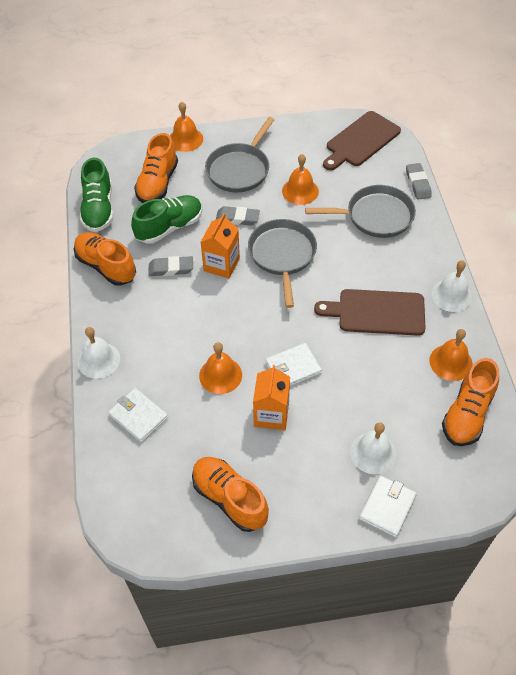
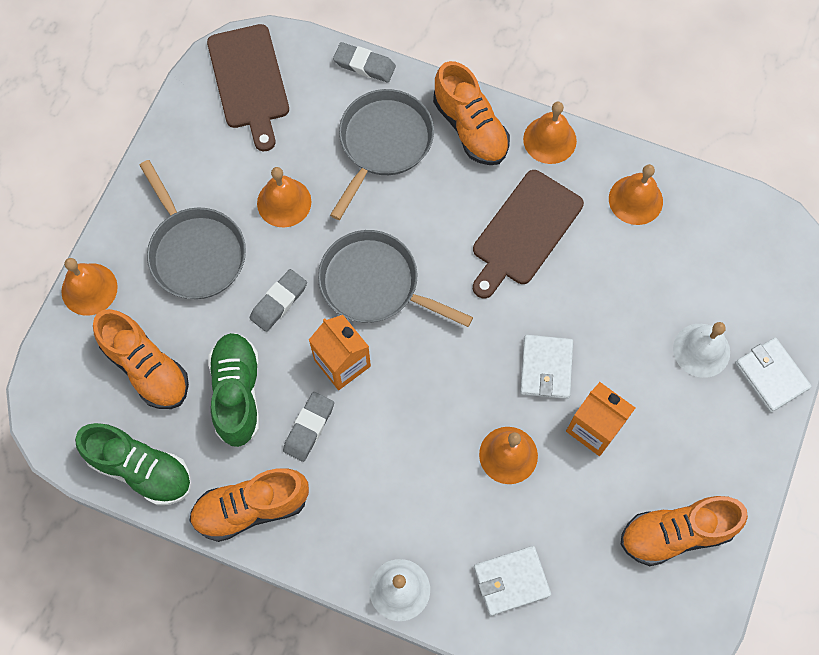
camera: 60 degrees left, 15 degrees up
(451, 295) = (549, 140): white bell -> orange bell
(467, 414) = (707, 227): orange shoe -> orange shoe (470, 128)

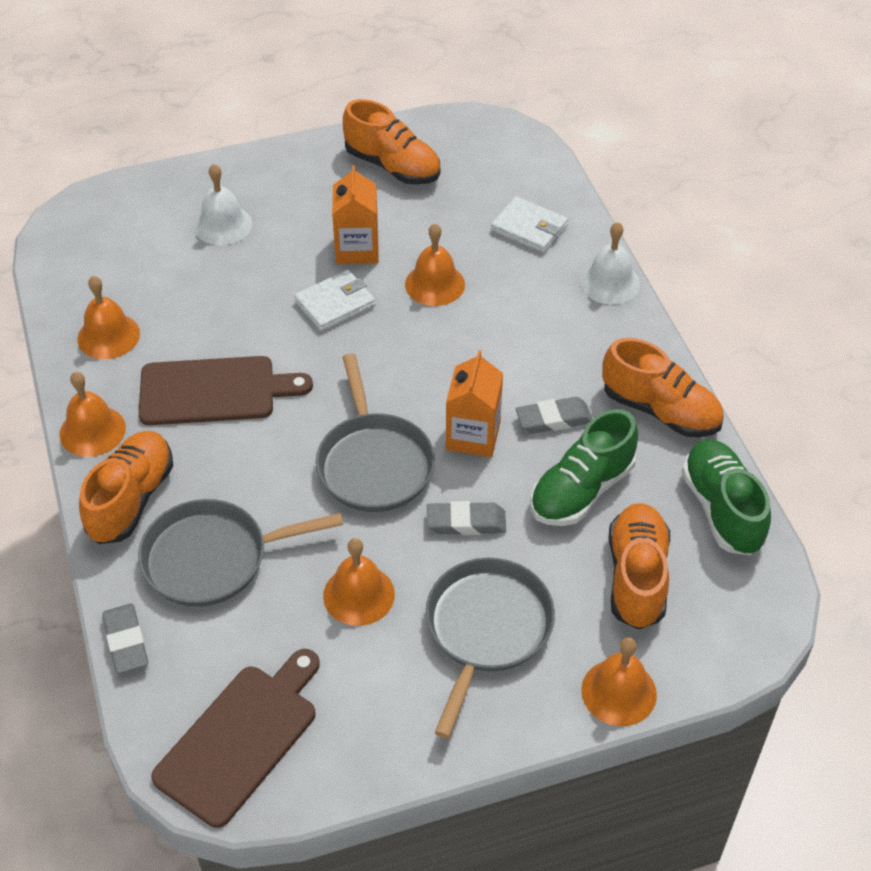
camera: 130 degrees left, 20 degrees down
(771, 376) = (207, 178): white wallet -> none

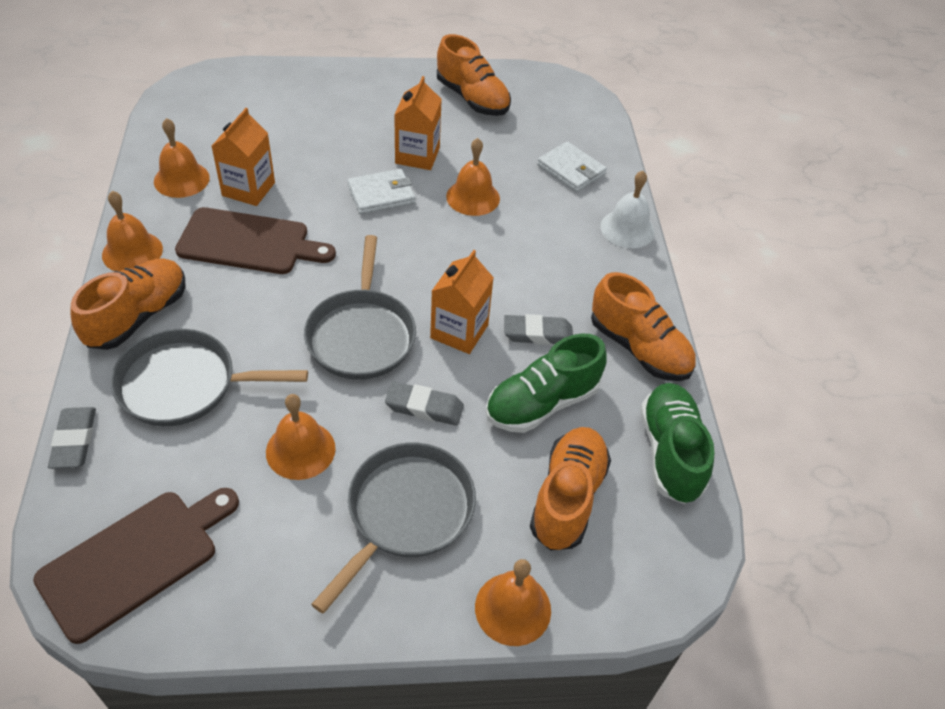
camera: 10 degrees right, 0 degrees up
(187, 330) = (248, 189): none -> orange carton
(223, 225) = (314, 114): white bell -> none

